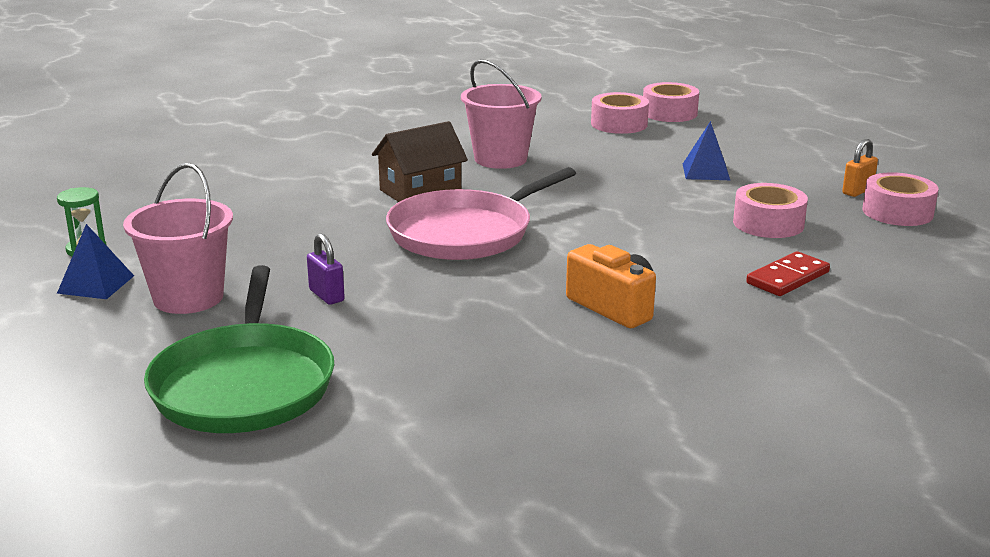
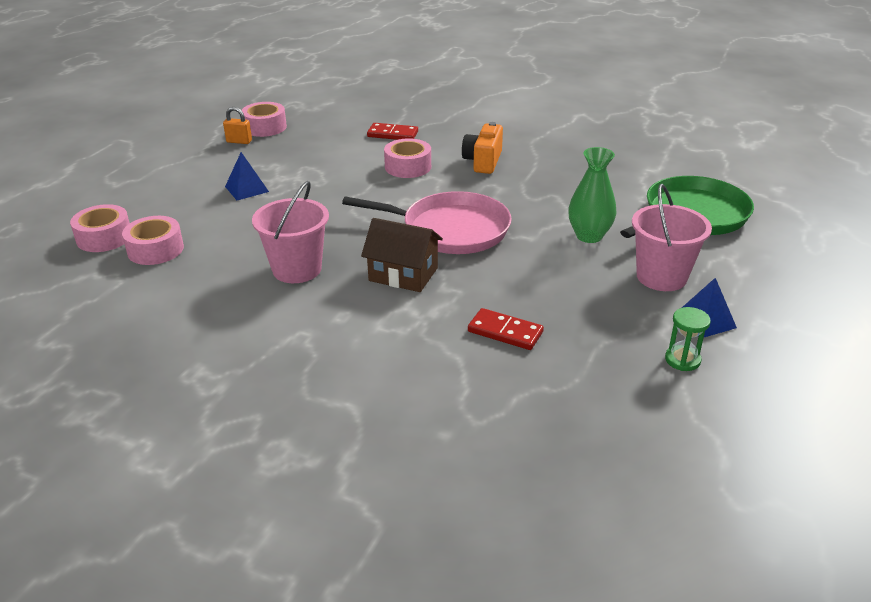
camera: 125 degrees left, 10 degrees up
(264, 201) = (505, 332): none -> red domino
(326, 295) = (589, 236): purple padlock -> green vase
(768, 223) = (322, 152): pink tape -> pink tape (408, 167)

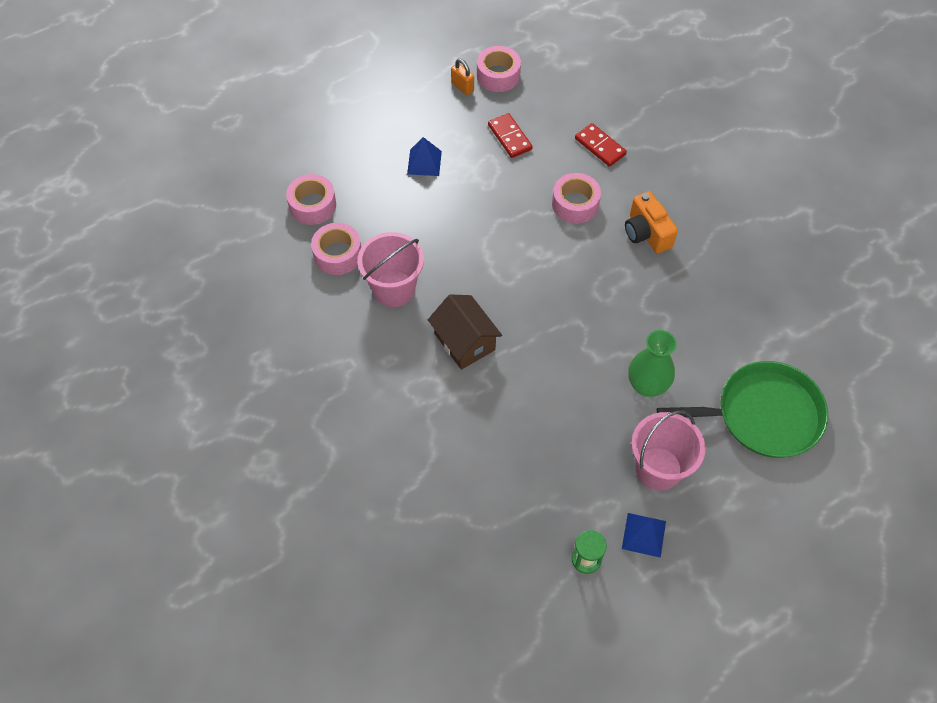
camera: 35 degrees right, 25 degrees up
(104, 237) = (287, 169): pink tape -> pink tape (338, 254)
(450, 229) = (542, 310): pink pan -> none
(483, 161) = (646, 233): orange camera -> orange camera turned 75 degrees counterclockwise
(505, 332) = (486, 449): red domino -> red domino (510, 137)

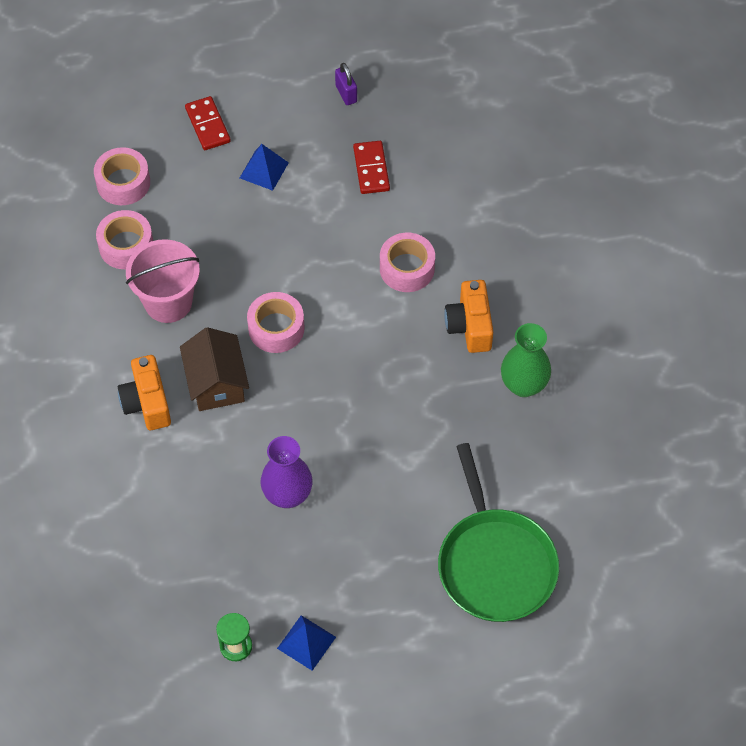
camera: 20 degrees right, 0 degrees up
(414, 377) = (147, 403): none -> orange camera
(462, 87) = (346, 94): orange padlock -> purple padlock
(498, 75) = (393, 91): pink tape -> pink tape (276, 328)
(567, 415) = (287, 495): none -> purple vase
(600, 146) = (467, 210): red domino -> red domino (207, 125)
(647, 385) = (386, 492): green vase -> green vase (523, 385)
(658, 468) = (355, 582): pink bucket -> none
(763, 414) = (495, 563): green pan -> green pan turned 60 degrees clockwise

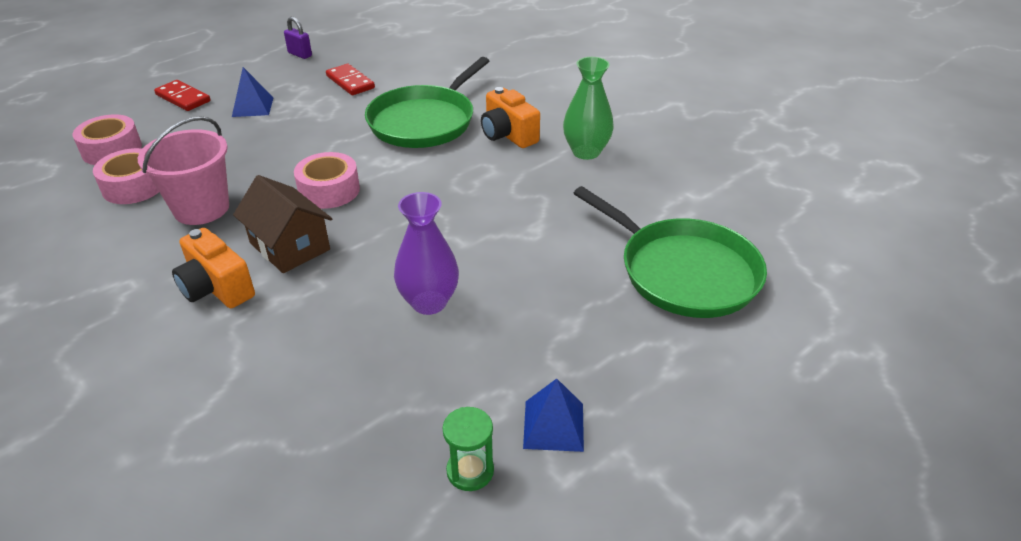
camera: 30 degrees left, 20 degrees down
(407, 268) = (425, 121): pink tape -> green pan

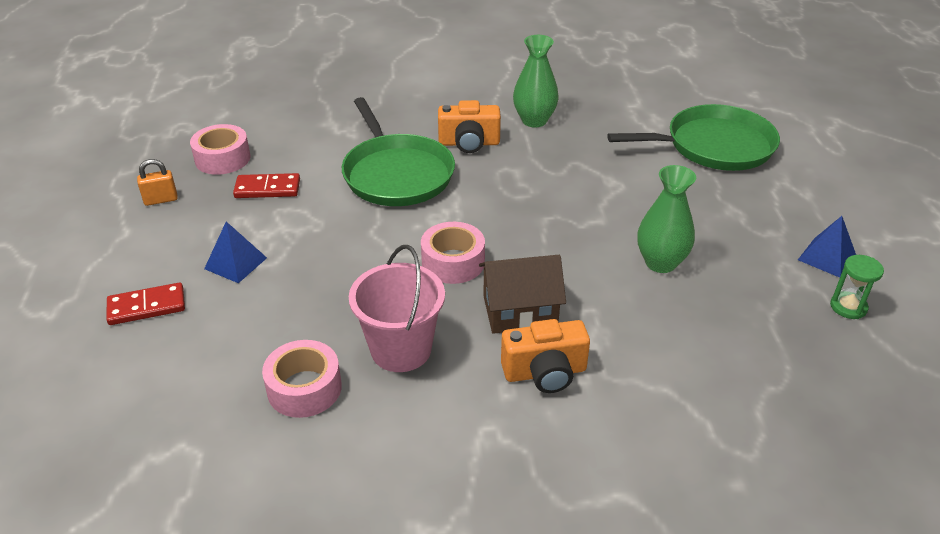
camera: 55 degrees left, 0 degrees up
(112, 150) = (200, 389): pink tape -> pink tape (222, 158)
(300, 54) = (161, 200): purple padlock -> orange padlock
(429, 302) = (660, 263): purple vase -> green vase

